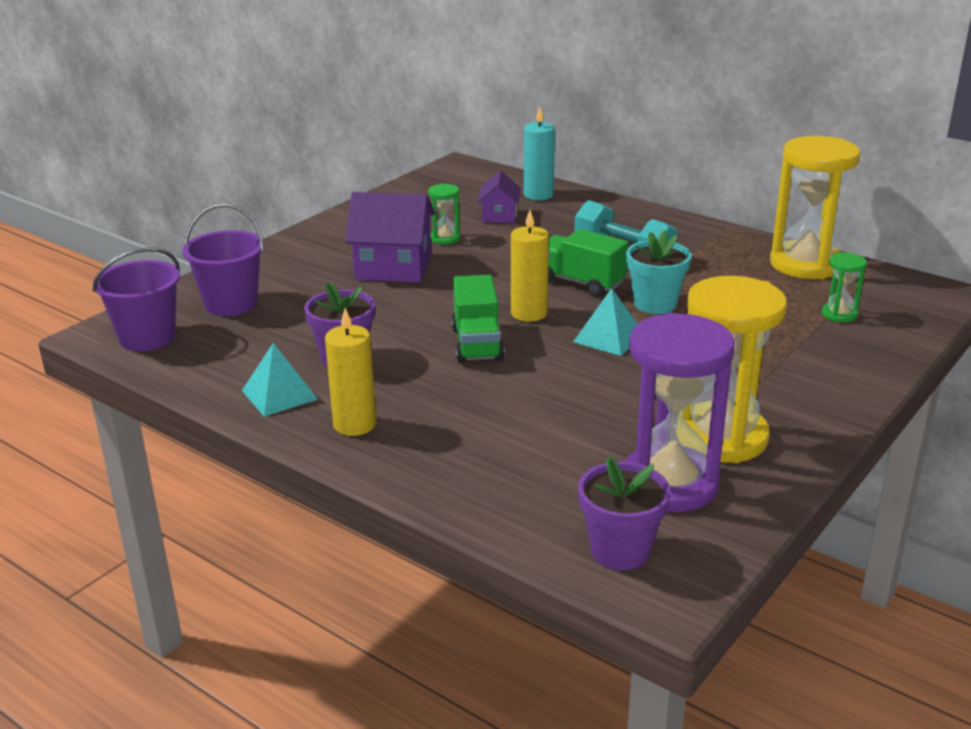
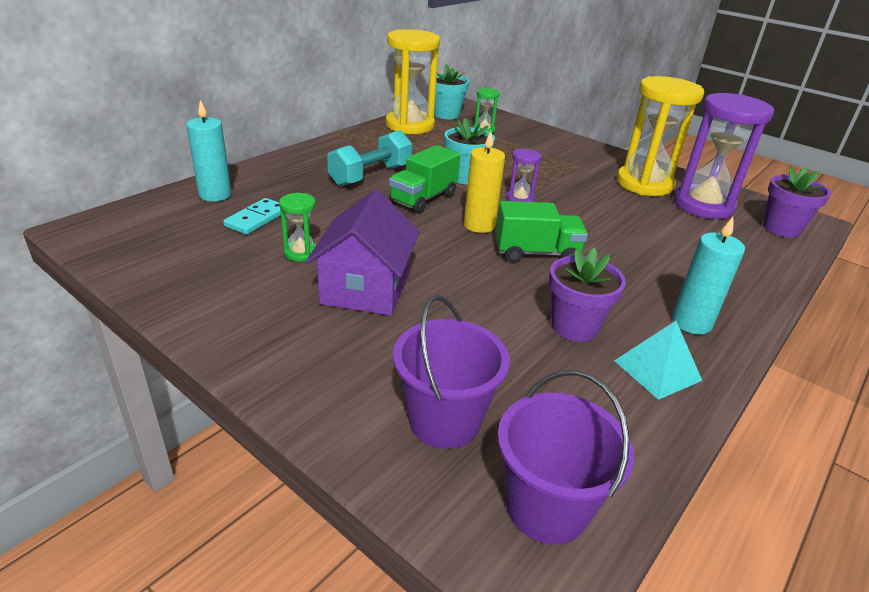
camera: 90 degrees left, 5 degrees up
(354, 424) = (691, 322): yellow candle -> turquoise candle
(499, 216) = (256, 219): purple house -> turquoise domino
(609, 337) = (520, 199): turquoise pyramid -> purple hourglass
(879, 286) = (446, 114): none -> turquoise flower pot

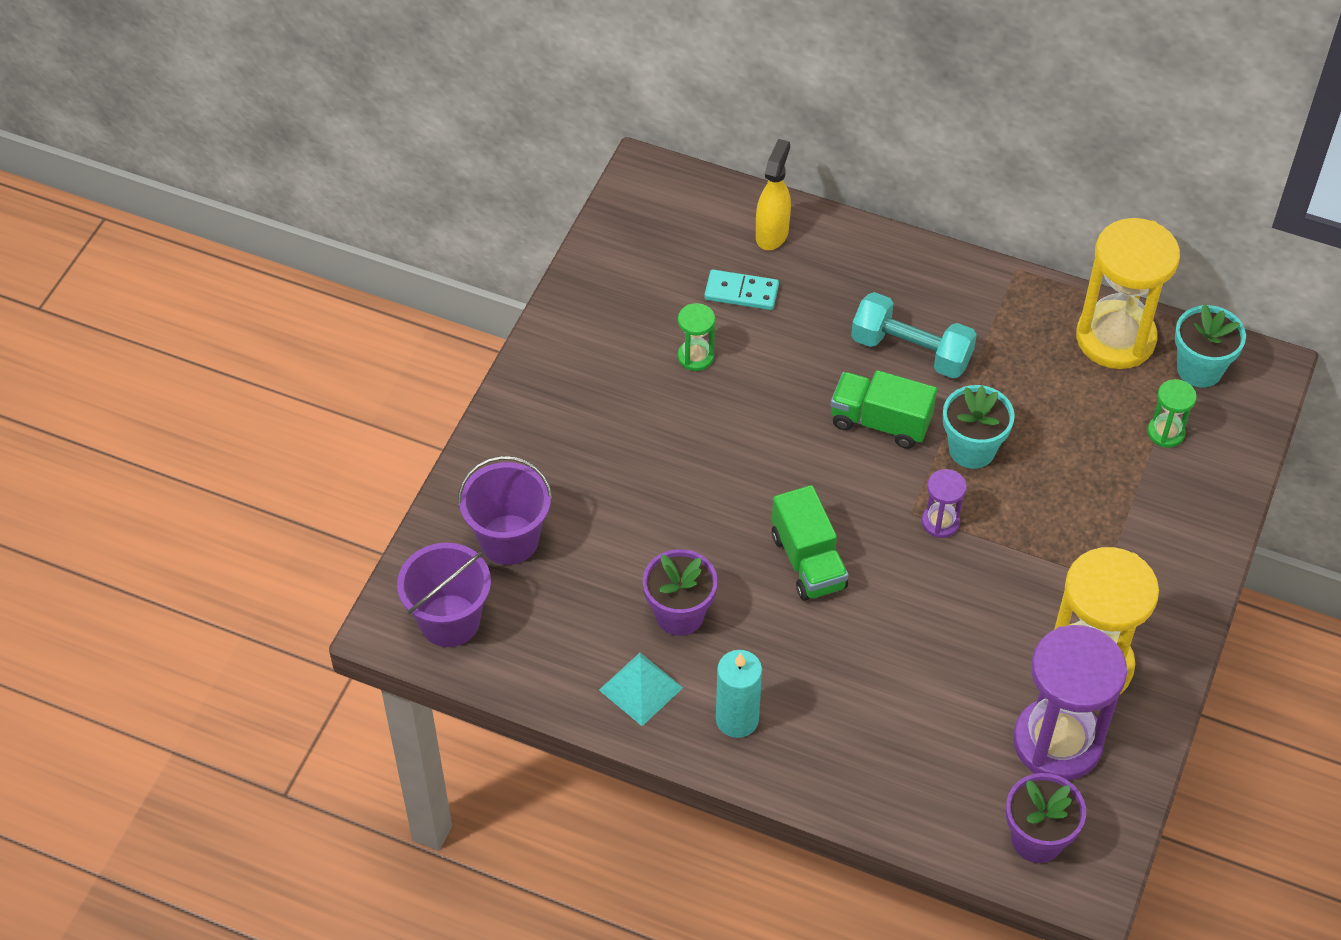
camera: 75 degrees right, 20 degrees up
(215, 195) = (772, 234): turquoise candle -> yellow spray bottle
(365, 288) = (660, 430): purple house -> none
(479, 225) = (843, 494): yellow candle -> none

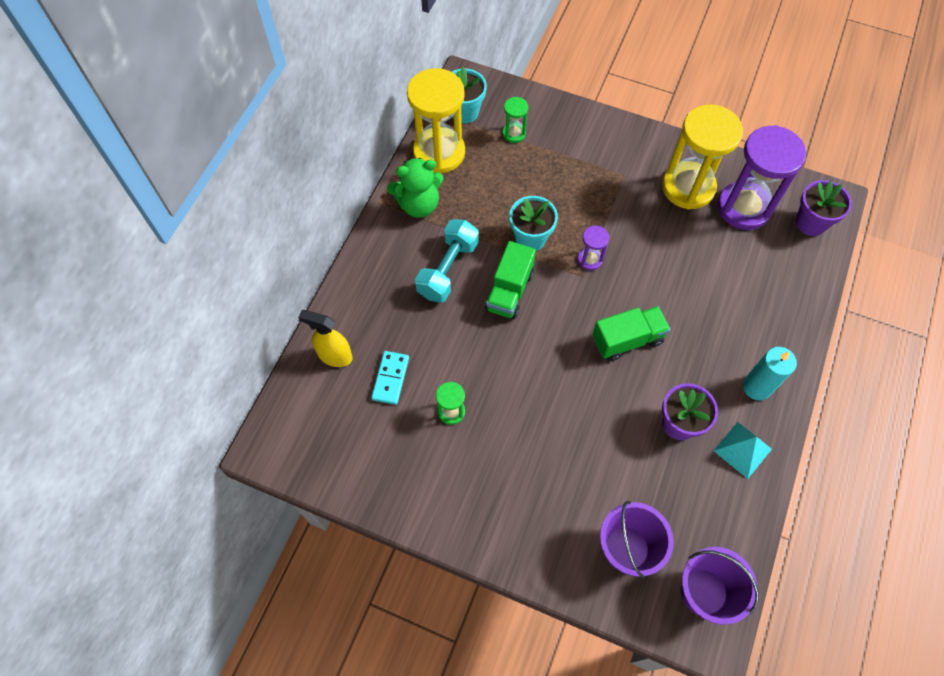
camera: 90 degrees left, 10 degrees up
(1018, 315) = (418, 204): none -> green teddy bear

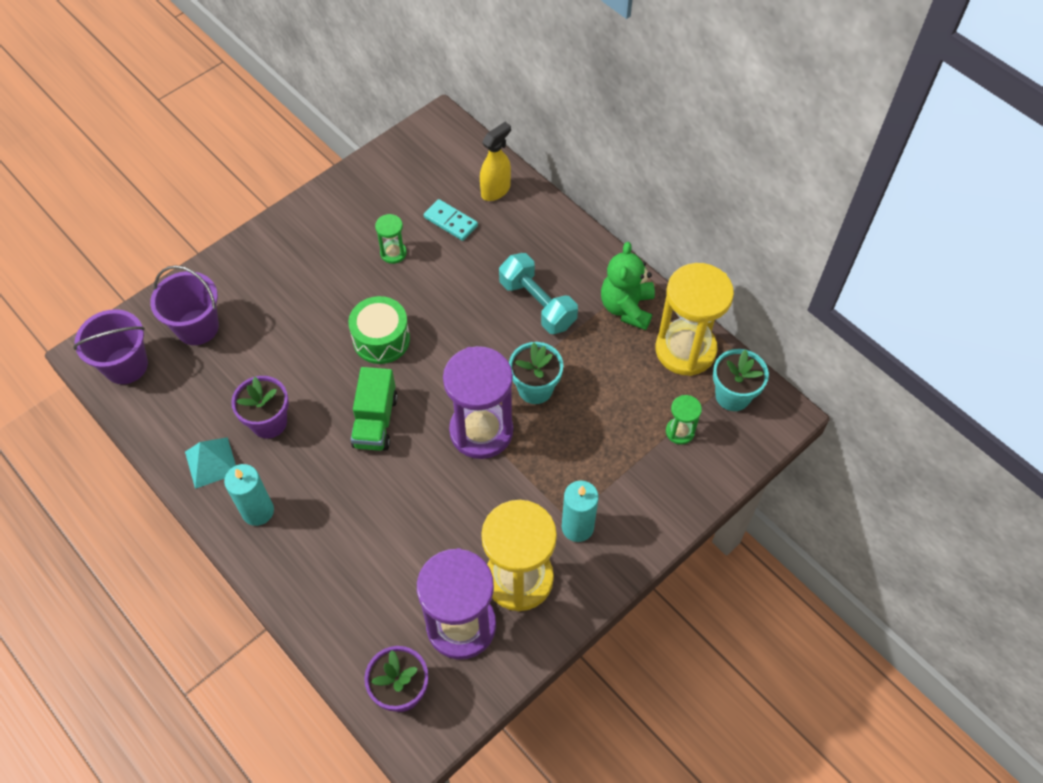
camera: 115 degrees right, 5 degrees down
(509, 291) = (485, 345): green truck -> none
(548, 375) = (381, 339): none -> green drum
(589, 259) = (481, 431): purple hourglass -> purple hourglass, size x2.19
(627, 168) = (577, 527): none -> turquoise candle

